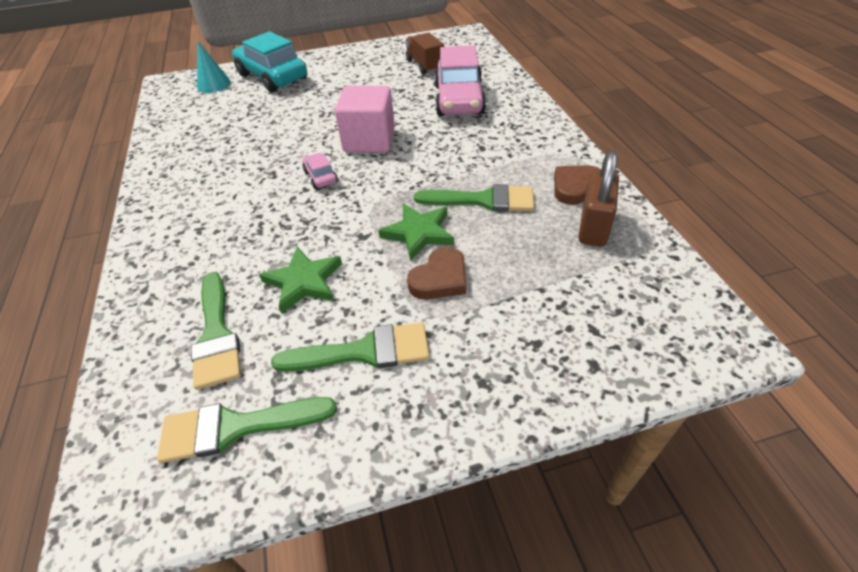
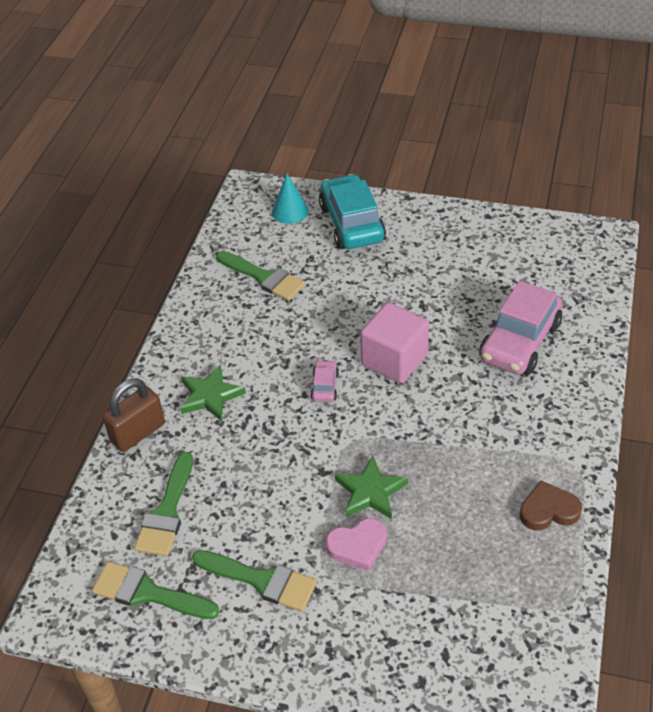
camera: 30 degrees right, 0 degrees up
(303, 282) = (251, 495): green star -> green star (210, 396)
(425, 65) = (519, 272): brown truck -> none
(440, 278) = (358, 546): brown heart -> pink heart
(483, 200) = (451, 484): green brush -> green brush (264, 277)
(593, 227) = (527, 561): brown padlock -> brown padlock (138, 433)

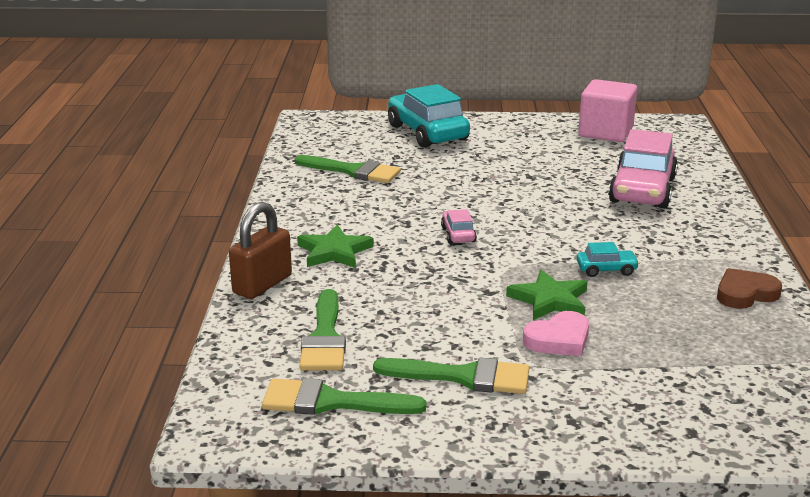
camera: 15 degrees left, 20 degrees down
(290, 211) = (359, 130): turquoise cone -> none
(394, 360) = (522, 211): pink cube -> pink cube (605, 132)
(437, 457) = (606, 270): none -> turquoise car

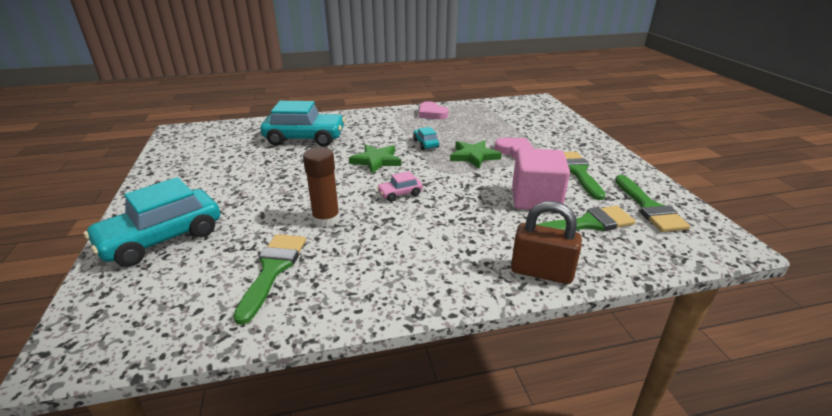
camera: 105 degrees left, 5 degrees up
(334, 252) = (459, 245): green star -> green star (376, 161)
(422, 194) = (326, 219): none -> brown glue stick
(605, 132) = (189, 154): pink cube -> pink cube (536, 199)
(642, 190) = (305, 138): pink car -> turquoise car
(745, 294) = (431, 114): brown heart -> pink heart

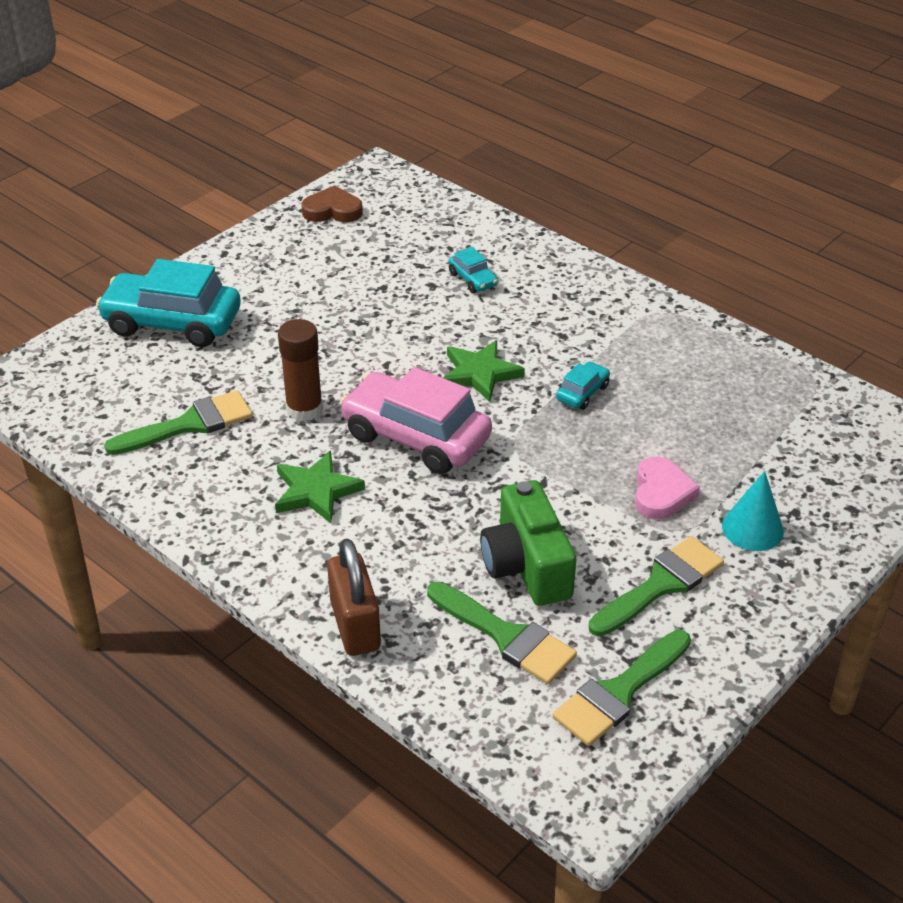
camera: 55 degrees right, 10 degrees up
(179, 152) = (332, 210): none -> brown heart
(305, 138) = (473, 279): turquoise car -> turquoise car, size x0.45
(400, 194) = (416, 437): pink car -> pink car, size x2.23
(431, 114) = (700, 348): pink heart -> none
(474, 156) = (594, 457): green star -> green star (316, 491)
(536, 199) = (526, 566): pink cube -> green camera
(557, 142) = (752, 528): none -> turquoise cone

